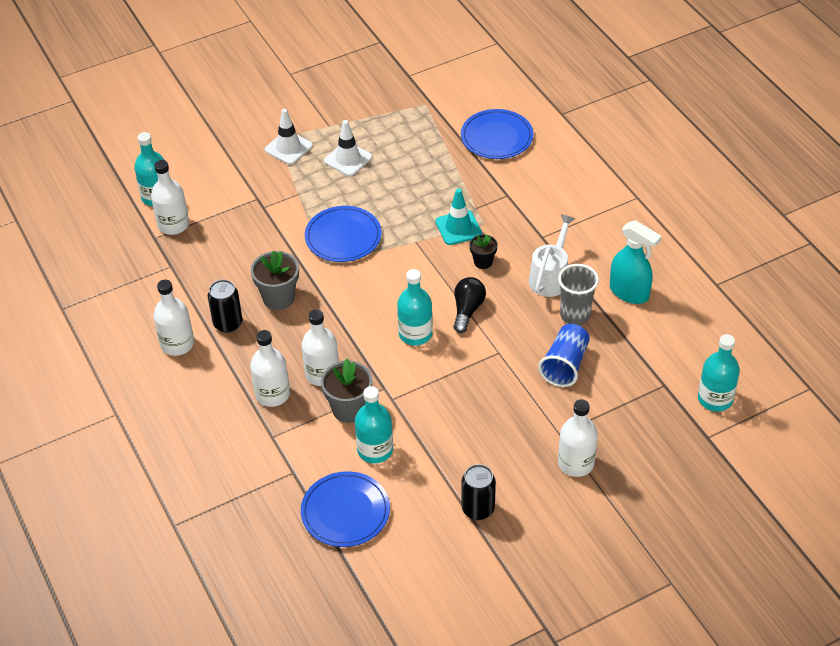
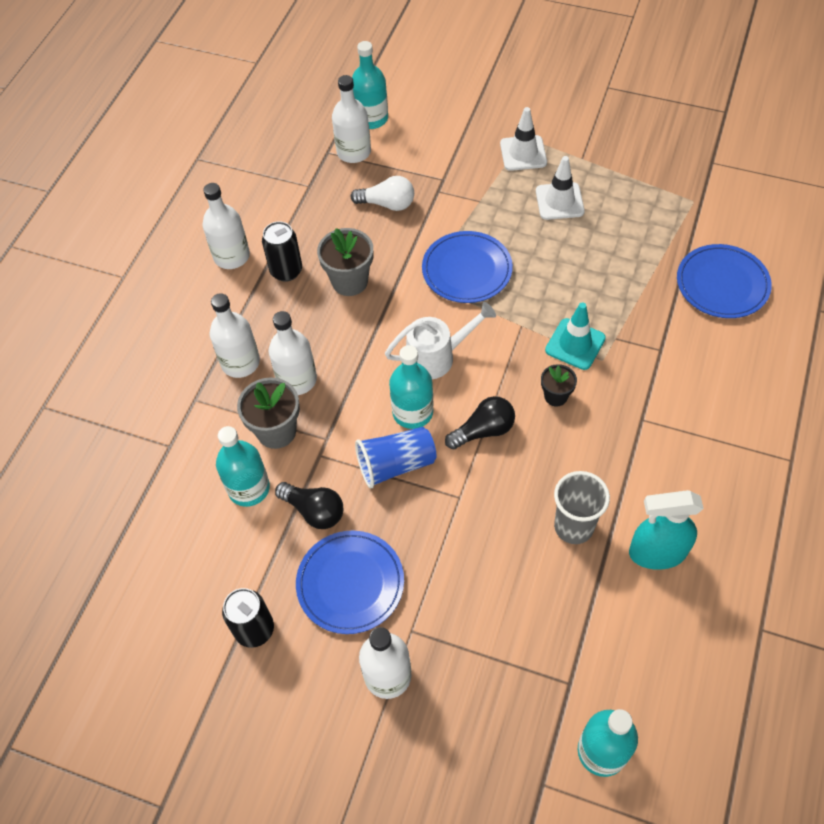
camera: 50 degrees right, 10 degrees up
(240, 238) = (387, 204): none -> white light bulb
(345, 512) = (159, 521): blue plate -> blue plate (350, 583)
(429, 427) = (314, 511): none -> black light bulb
(551, 276) = (600, 466): white watering can -> white watering can (437, 356)
(565, 365) = (501, 567): blue cup -> blue cup (396, 465)
(629, 292) = (656, 553): turquoise spray bottle -> turquoise spray bottle turned 90 degrees clockwise

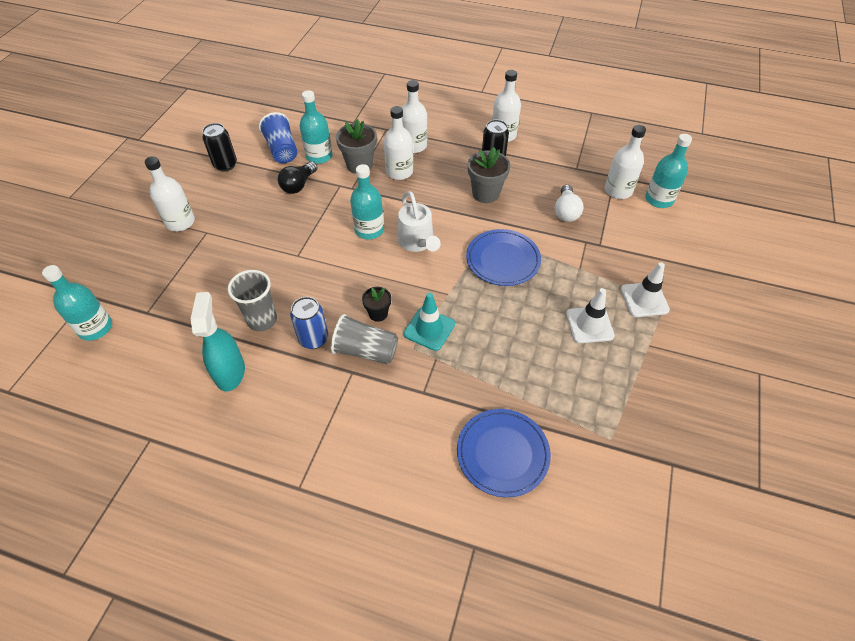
camera: 85 degrees right, 5 degrees down
(350, 583) = (245, 203): blue plate -> none
(396, 465) = (327, 222): blue cup -> blue cup (282, 150)
(483, 431) = (350, 269): black light bulb -> none
(599, 463) = (313, 339): none -> blue can
(611, 407) = (365, 351): none -> grey cup

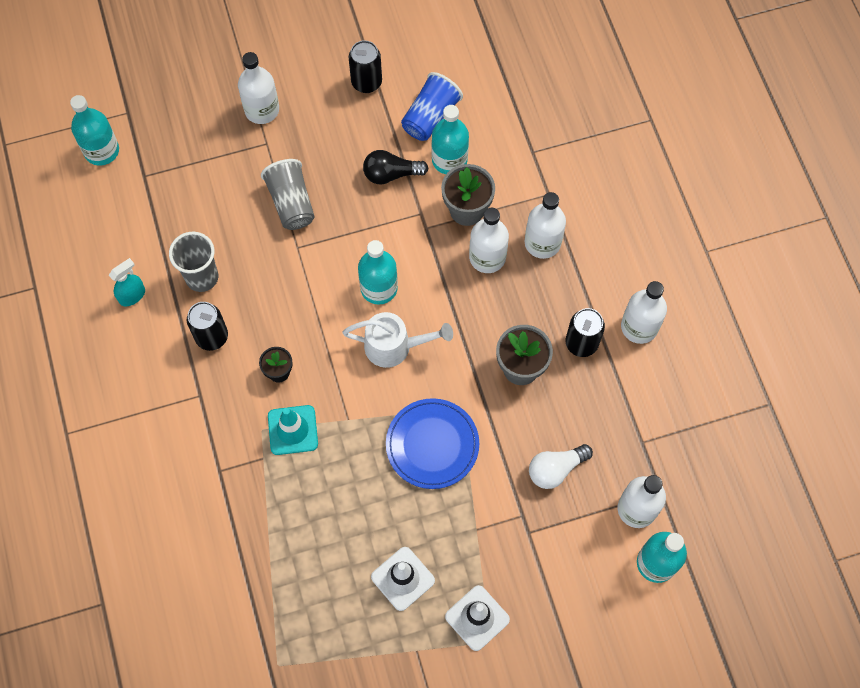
camera: 55 degrees right, 15 degrees up
(230, 372) = (132, 295): turquoise spray bottle -> turquoise spray bottle, size x0.61
(313, 339) = (212, 337): blue can -> black can
(365, 351) = (229, 390): grey cup -> grey cup (291, 203)
(417, 243) = (395, 346): white watering can -> white watering can turned 120 degrees counterclockwise
(502, 453) = (201, 577): blue plate -> none

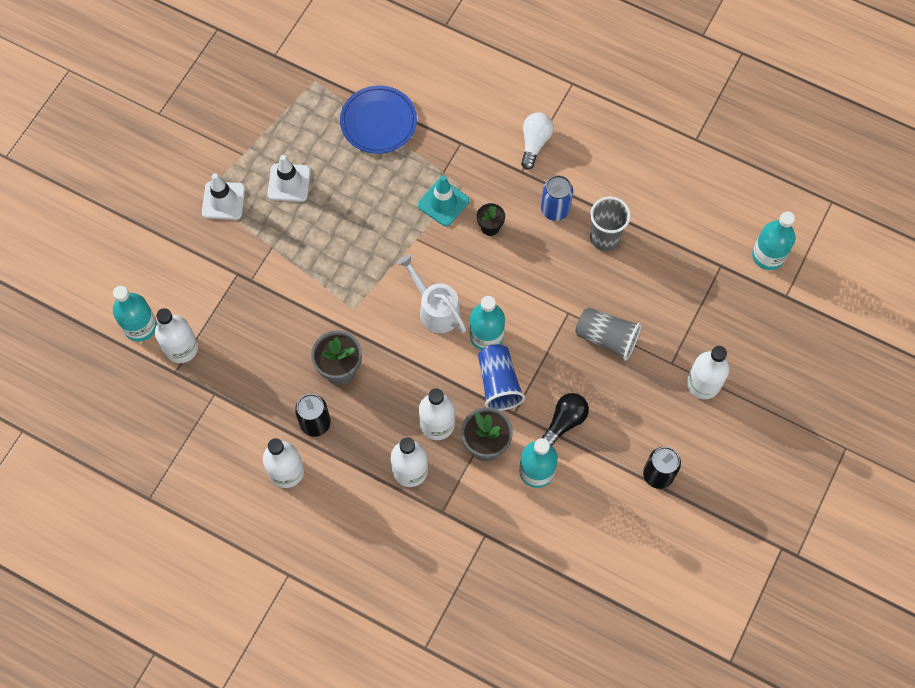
camera: 135 degrees right, 0 degrees up
(132, 295) = (632, 188): turquoise spray bottle -> none
(212, 337) = (555, 210): black can -> blue can
(395, 346) = (435, 308): white watering can -> white watering can turned 90 degrees clockwise
(430, 116) = (585, 492): blue cup -> blue cup (498, 383)
(432, 445) = (348, 271): blue plate -> blue plate (378, 122)
(556, 469) = (256, 326): white light bulb -> white light bulb (534, 143)

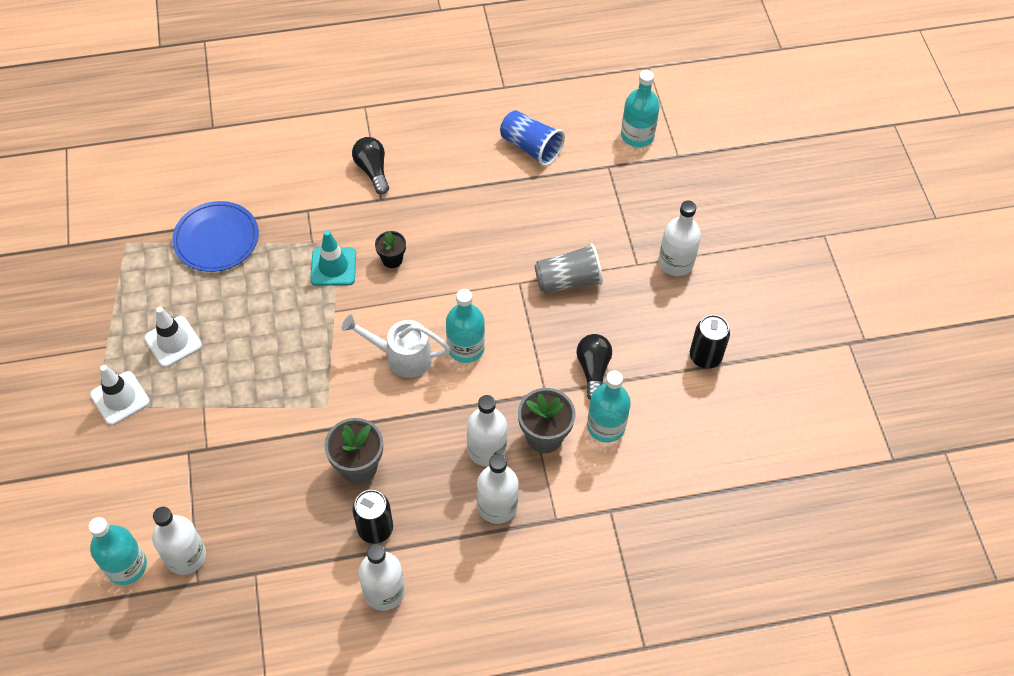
camera: 40 degrees left, 10 degrees down
(498, 383) = (510, 378): blue cup -> blue cup (531, 147)
(534, 143) = (372, 171): white light bulb -> black light bulb
(555, 210) = (436, 210): blue can -> none
(604, 238) = (497, 206): grey cup -> none

